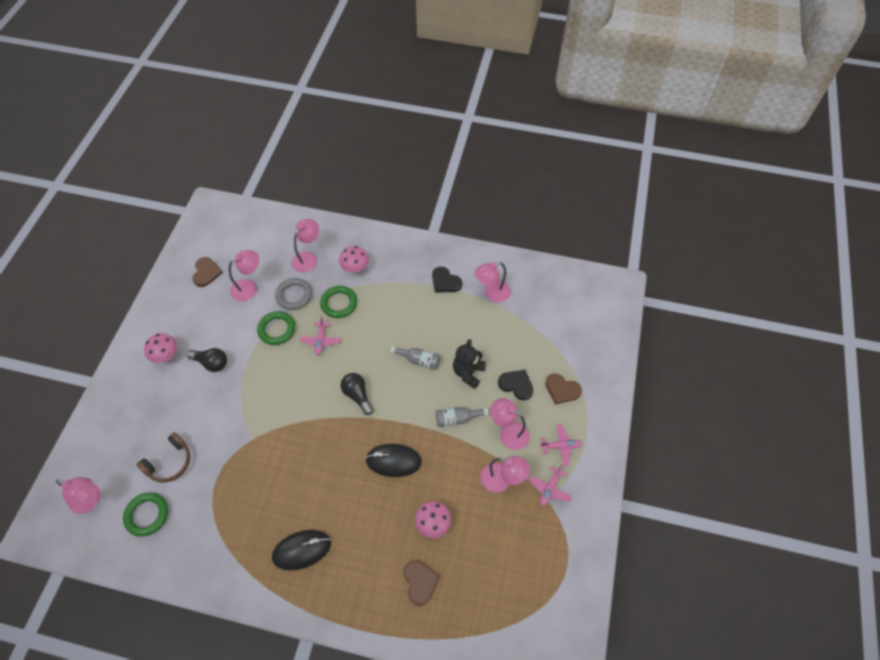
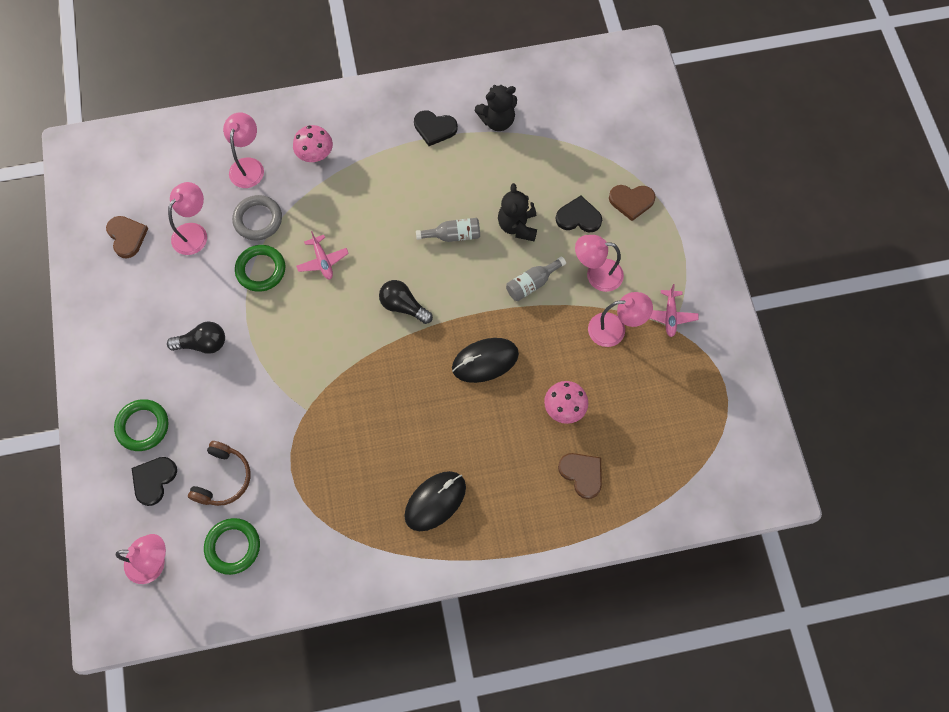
camera: 25 degrees left, 10 degrees up
(125, 442) = (154, 480): none -> black heart
(166, 356) = (139, 359): pink mushroom -> none
(339, 303) = (319, 207): green ring -> green ring (143, 426)
(492, 293) = (497, 121): pink lamp -> black teddy bear
(560, 446) = (660, 265): pink plane -> none

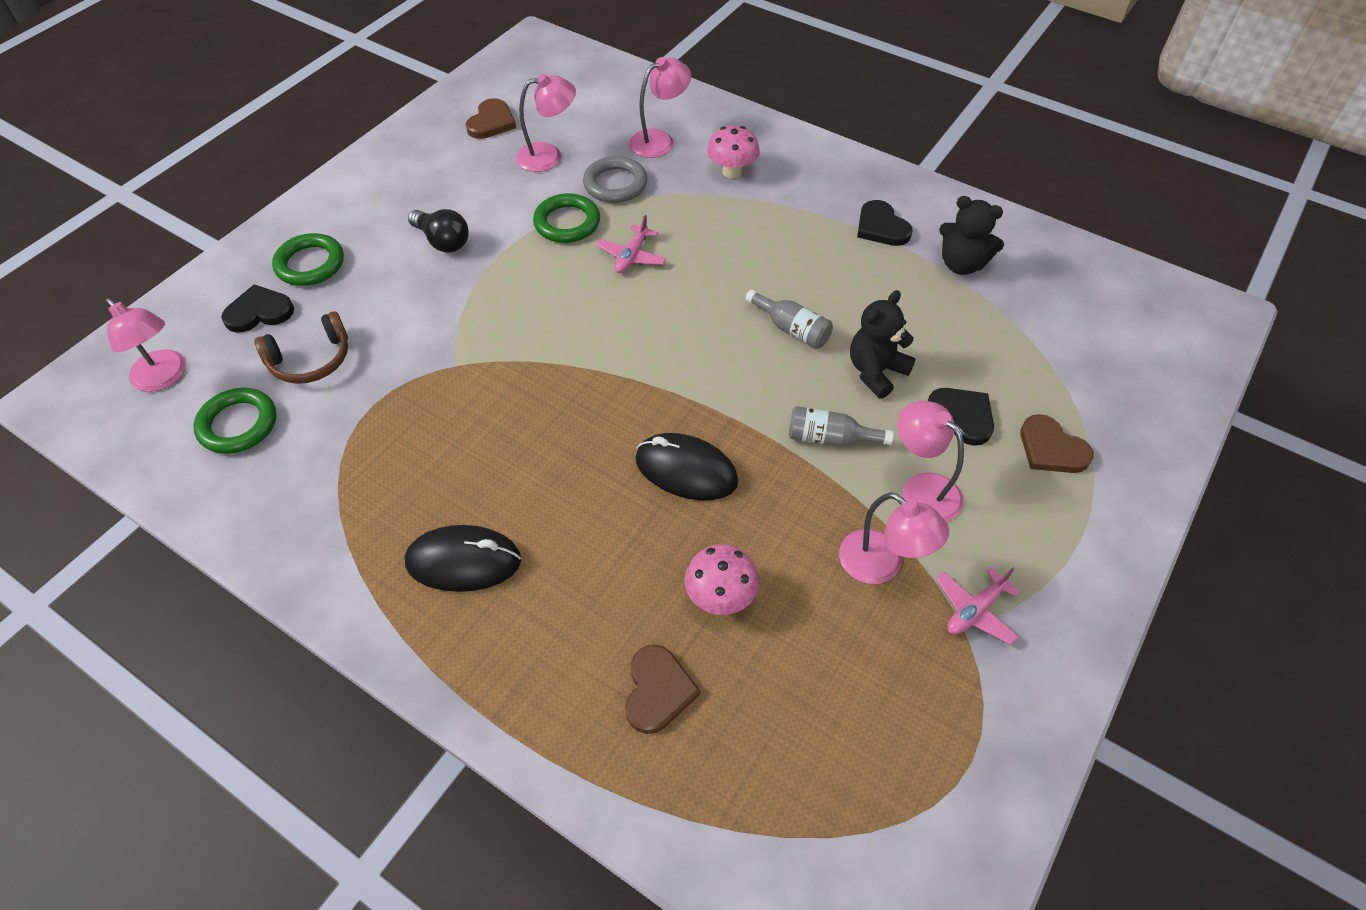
camera: 45 degrees right, 15 degrees down
(403, 306) = (662, 351): black light bulb -> none

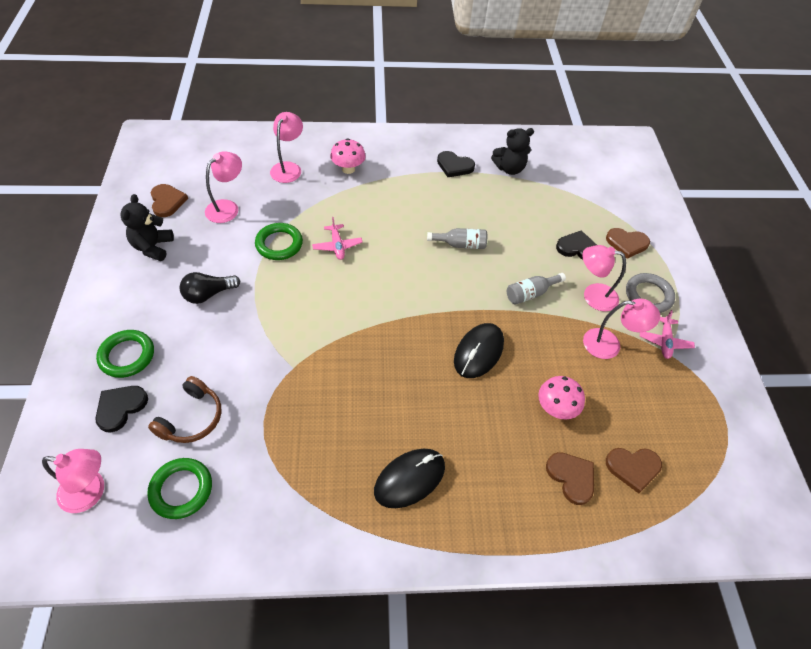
camera: 40 degrees left, 0 degrees up
(442, 241) = (208, 294): black light bulb -> black light bulb turned 150 degrees clockwise
(615, 184) = (286, 206): grey ring -> grey ring (648, 295)
(686, 470) = (478, 352): black mouse -> black mouse turned 45 degrees counterclockwise
(754, 737) = (633, 468): none -> brown heart
(876, 372) = (520, 246): black teddy bear -> black teddy bear (153, 247)

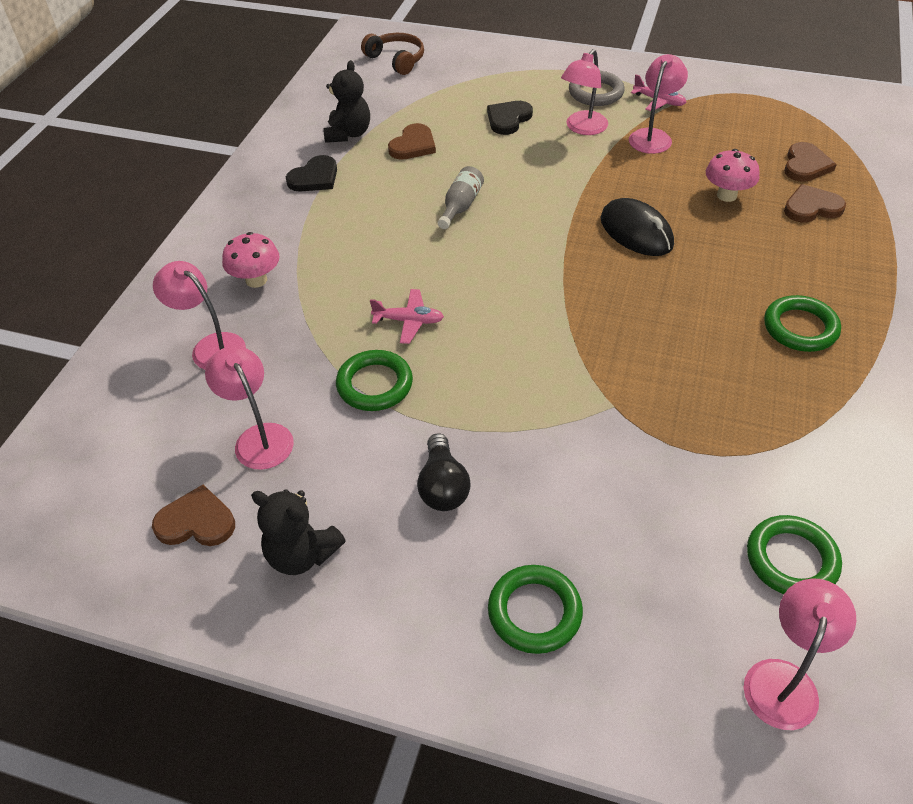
camera: 65 degrees left, 5 degrees down
(120, 407) = (636, 628): black heart -> none
(192, 418) = (674, 534): brown headphones -> brown headphones (396, 60)
(409, 479) = (800, 328): black mouse -> green ring
(531, 293) = (563, 171): grey bottle -> none
(627, 243) = (517, 84): brown heart -> brown heart (413, 145)

